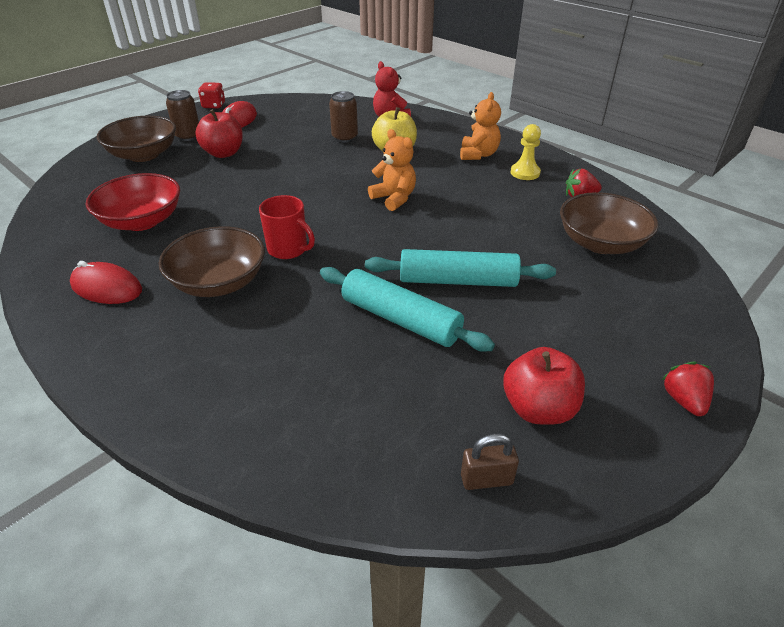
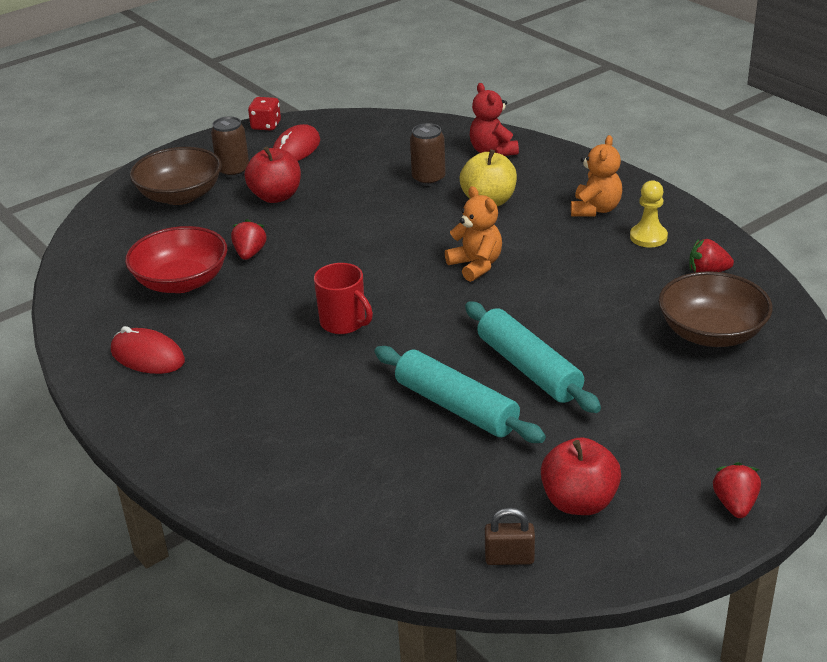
camera: 10 degrees right, 5 degrees down
(202, 196) = (250, 254): none -> red strawberry
(219, 282) = (265, 357): brown bowl -> none
(458, 280) = (529, 368): turquoise rolling pin -> turquoise rolling pin turned 45 degrees clockwise

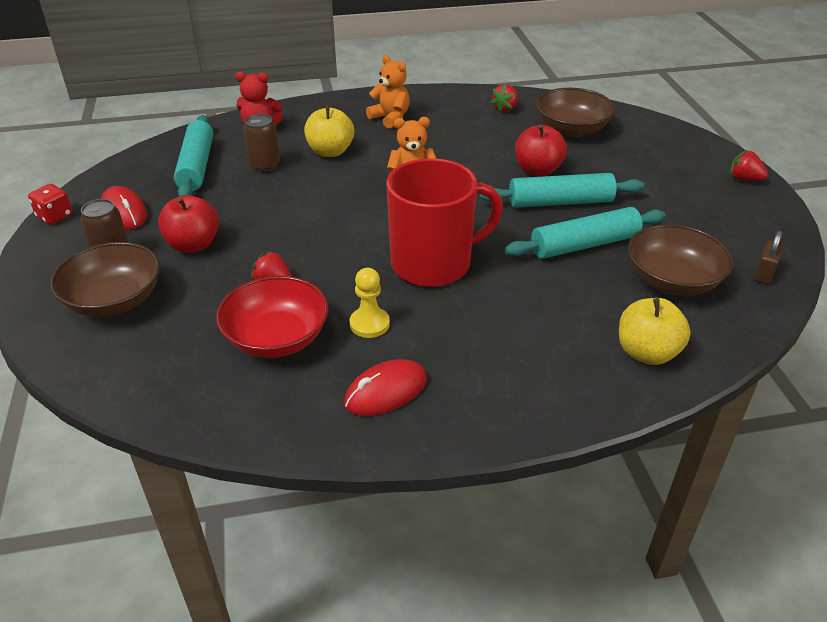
camera: 65 degrees left, 5 degrees up
(293, 493) = (647, 353): none -> yellow apple
(344, 323) = (433, 264): red mug -> red mug, size x1.89
(394, 149) = (196, 166): none -> turquoise rolling pin
(436, 486) = (672, 280): none -> brown bowl
(579, 502) = (717, 229): red apple -> red apple (538, 170)
(648, 237) = (445, 112): yellow pawn -> yellow pawn (369, 324)

